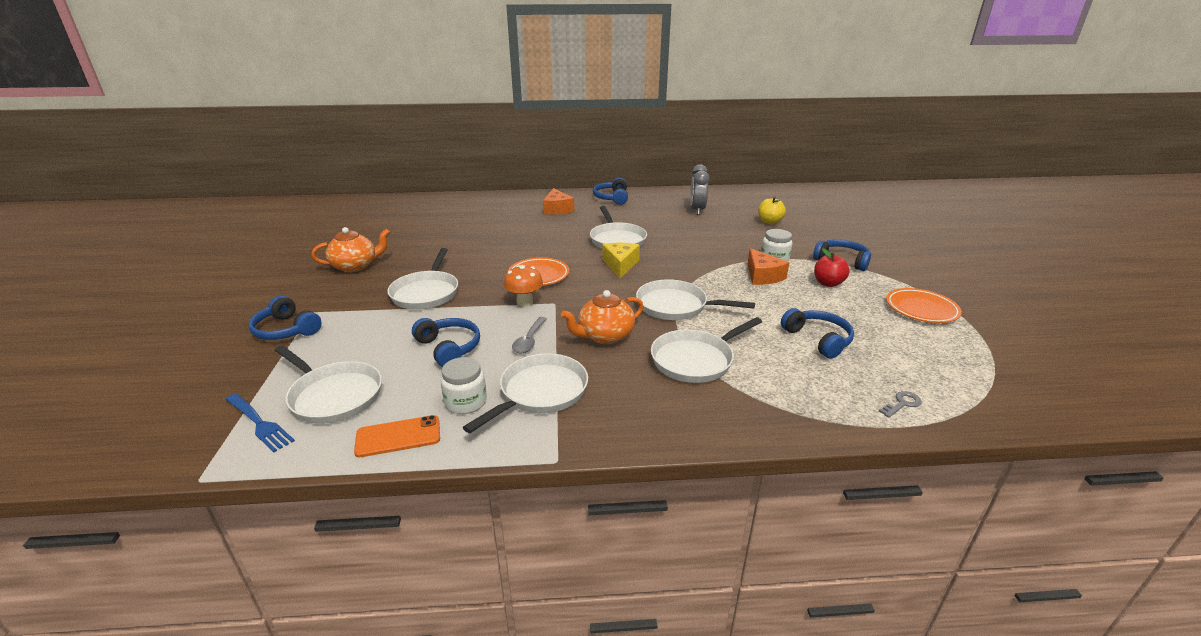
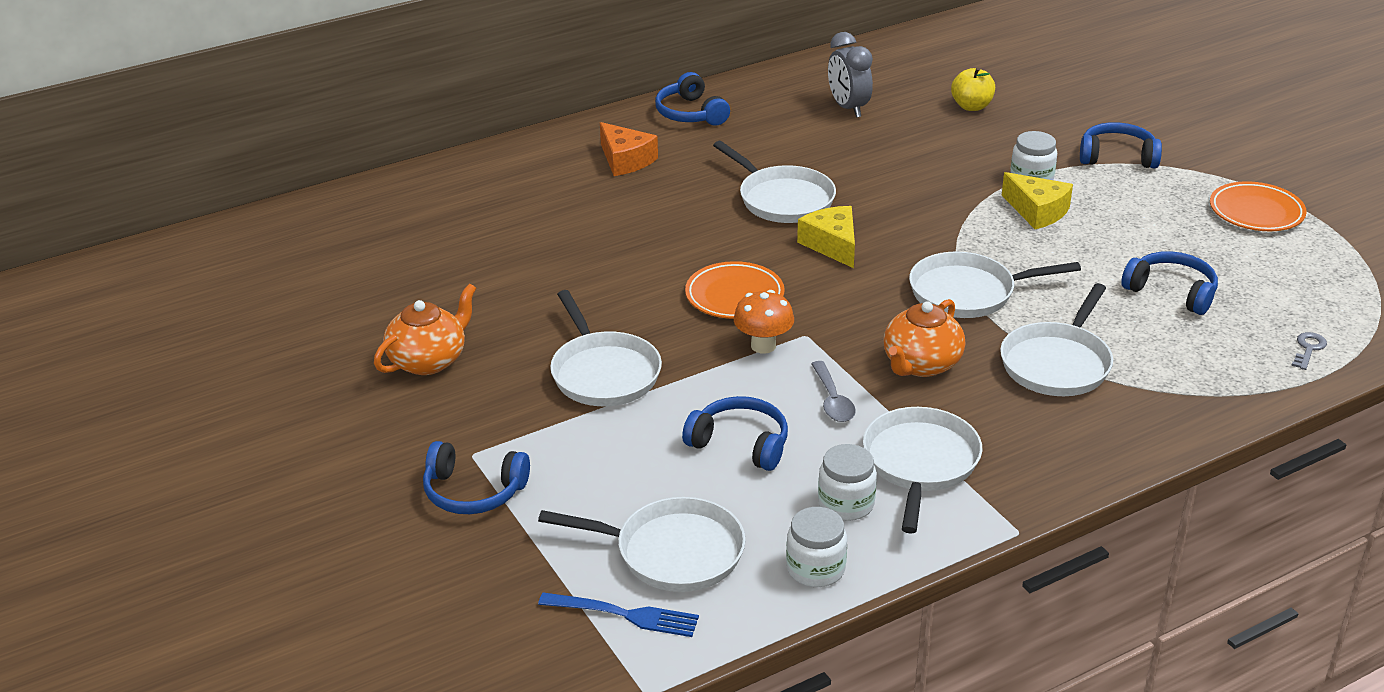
camera: 25 degrees left, 5 degrees up
(398, 436) = (815, 569): orange phone -> white jar
(762, 276) = (1037, 211): orange cheese -> yellow cheese
(828, 283) = (1125, 201): red apple -> none

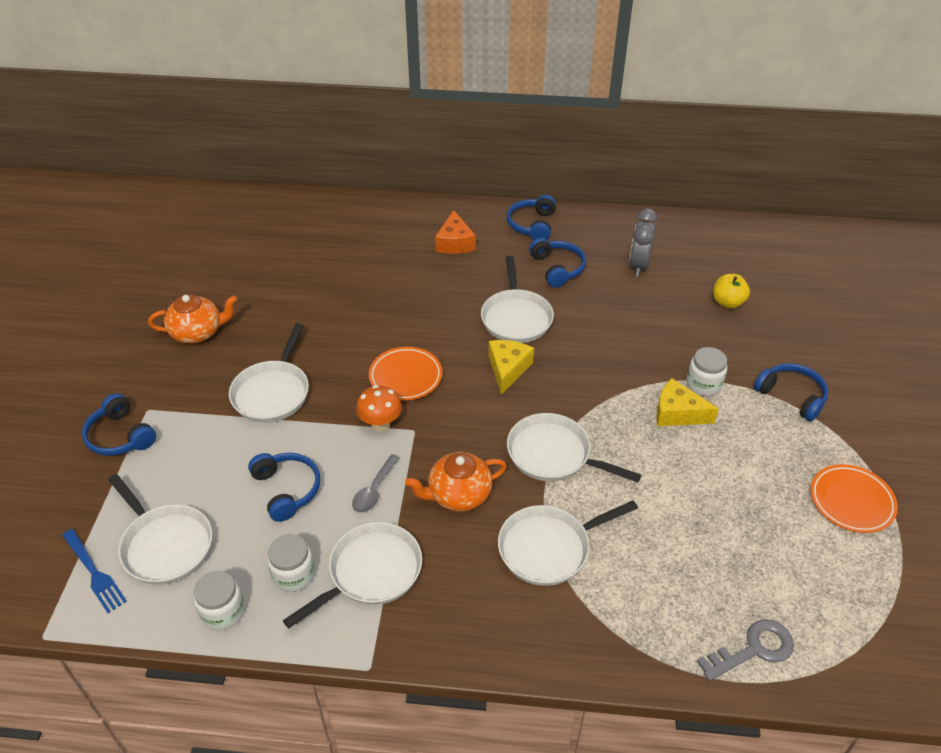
camera: 35 degrees right, 10 degrees up
(1037, 211) = (677, 413): yellow cheese -> yellow cheese turned 120 degrees clockwise
(1171, 292) = (701, 535): blue headphones -> blue headphones (557, 268)
(1308, 349) = (753, 649): grey key -> grey key, size x1.77

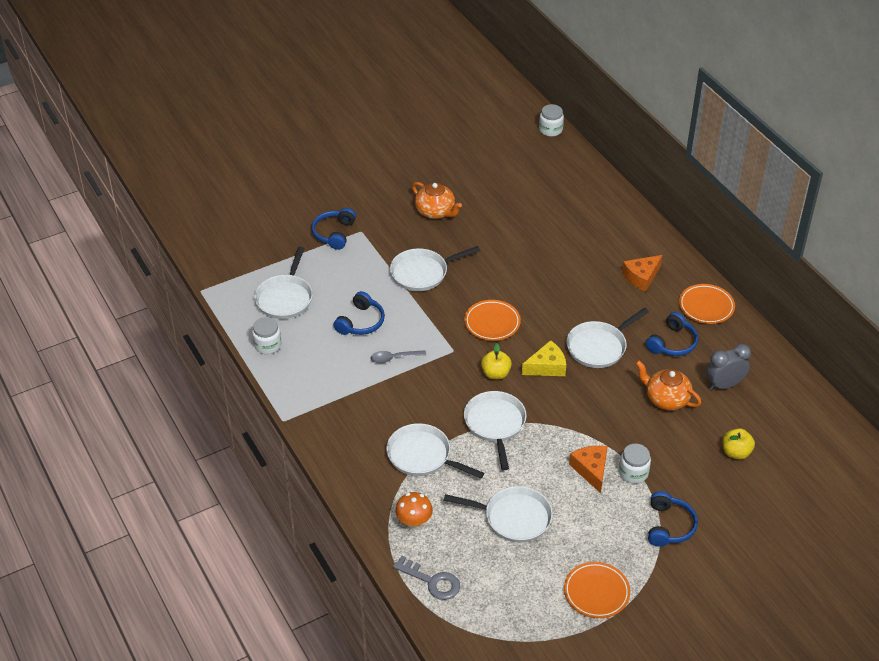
camera: 55 degrees right, 0 degrees up
(94, 572) = (248, 283): blue fork -> none
(293, 574) = (311, 358): white jar -> white jar (550, 130)
(371, 572) = (339, 388): white pan -> white pan (513, 518)
(380, 424) = (444, 333): orange mushroom -> orange mushroom (414, 522)
(458, 495) = (424, 396): orange teapot -> orange teapot (666, 399)
(480, 414) = (495, 373): none -> yellow apple
(532, 225) = (706, 306): blue headphones -> orange plate
(677, 413) = (591, 470): yellow cheese -> orange cheese

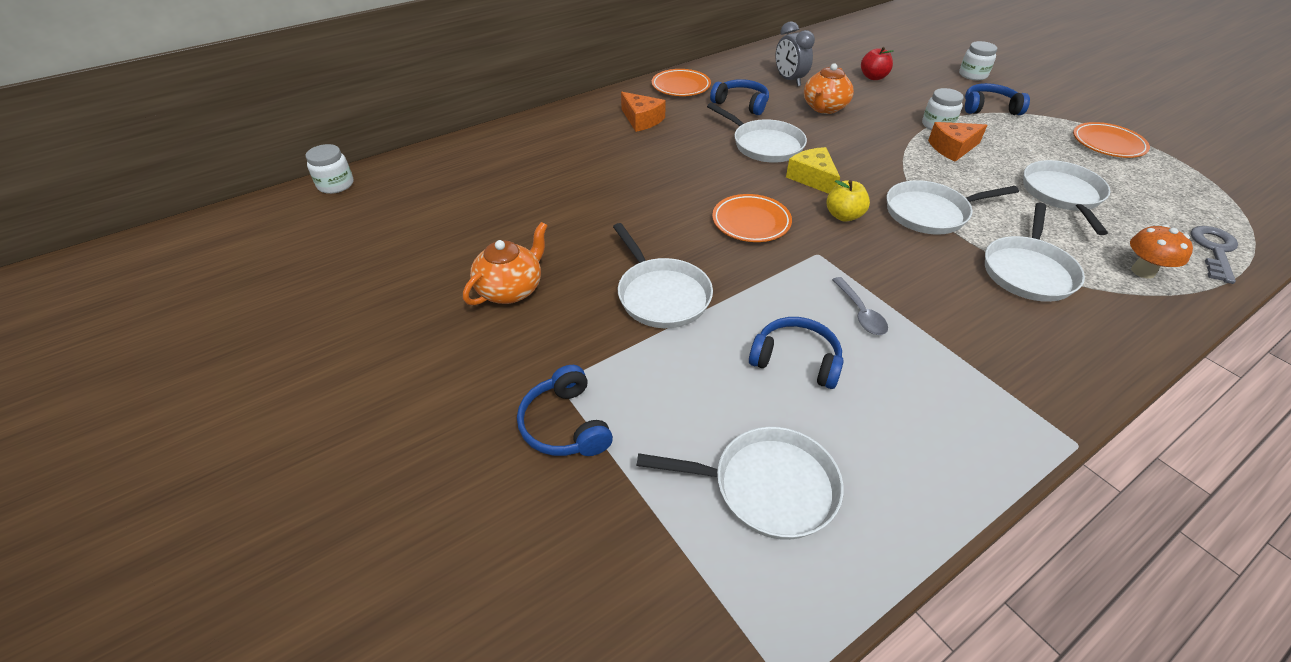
camera: 95 degrees left, 0 degrees up
(267, 345) = (909, 500): white jar -> white jar (972, 75)
(334, 233) = (565, 424): blue headphones -> blue headphones turned 60 degrees clockwise
(736, 452) = (873, 77): yellow apple -> red apple

